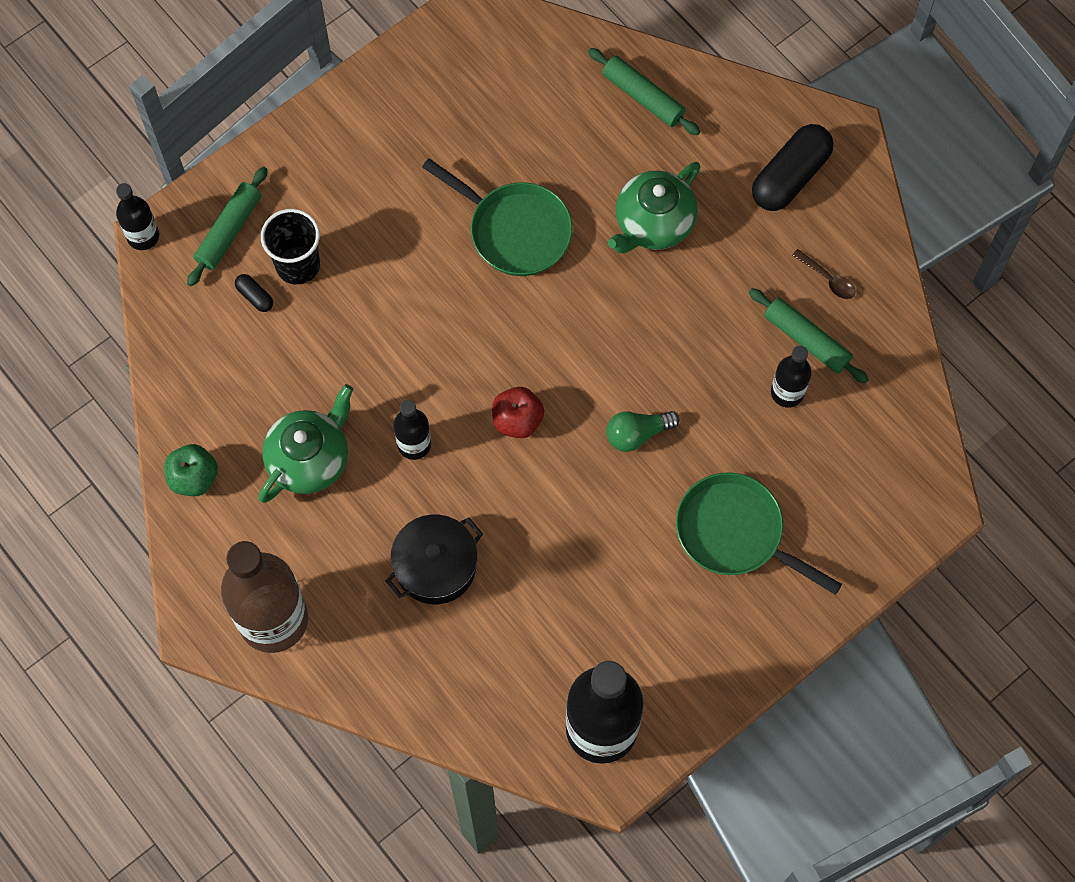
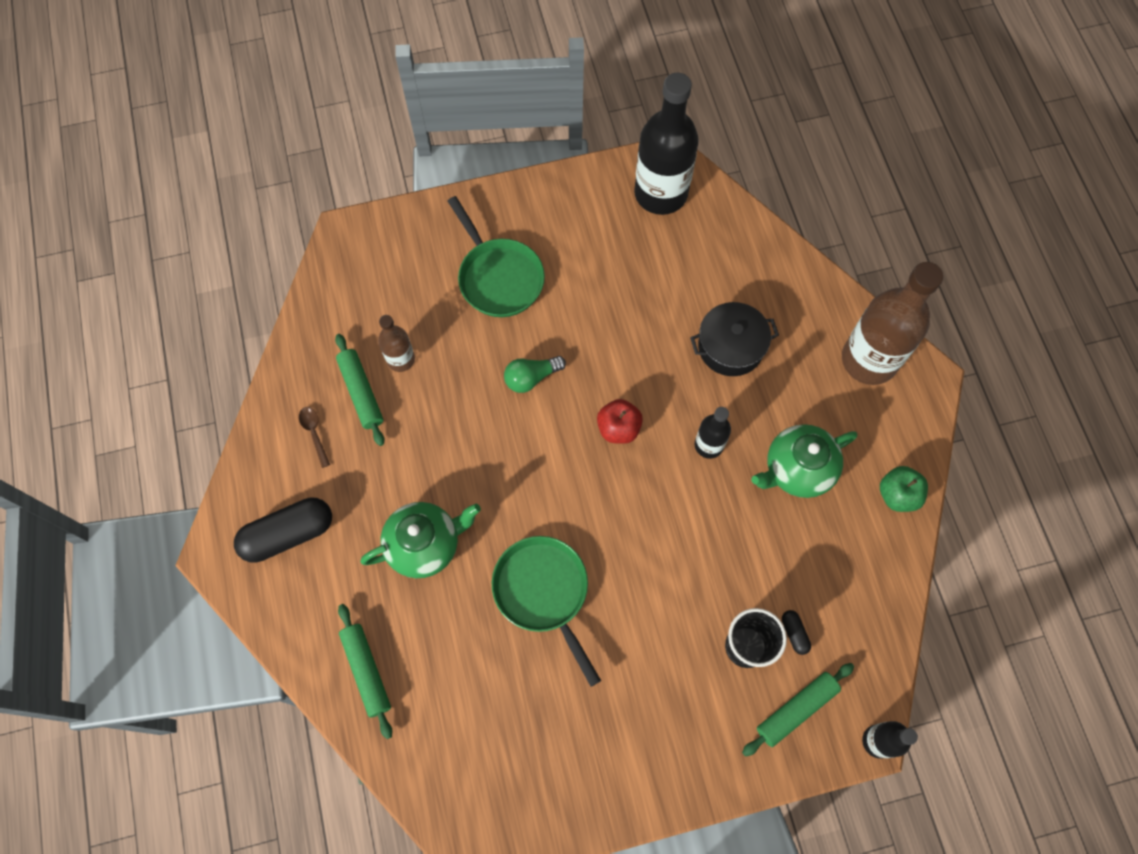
camera: 155 degrees left, 0 degrees up
(637, 434) = (531, 378): green light bulb -> green light bulb turned 150 degrees clockwise
(787, 392) = (401, 359): black bottle -> brown bottle

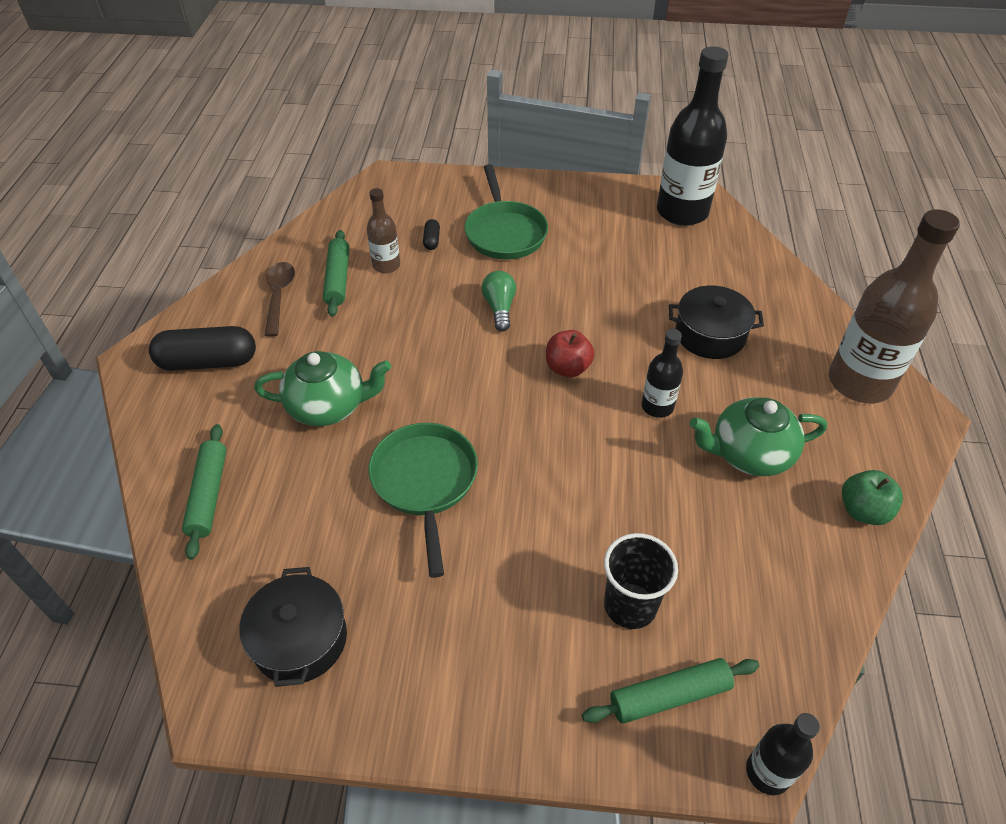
camera: 20 degrees right, 20 degrees down
(314, 433) = (279, 296): brown spoon -> brown spoon, size x1.54
(508, 769) = (300, 639): none -> black pot
(531, 378) = (499, 308): green light bulb -> green light bulb turned 90 degrees clockwise
(794, 633) = (694, 611): black capsule -> black capsule (432, 240)

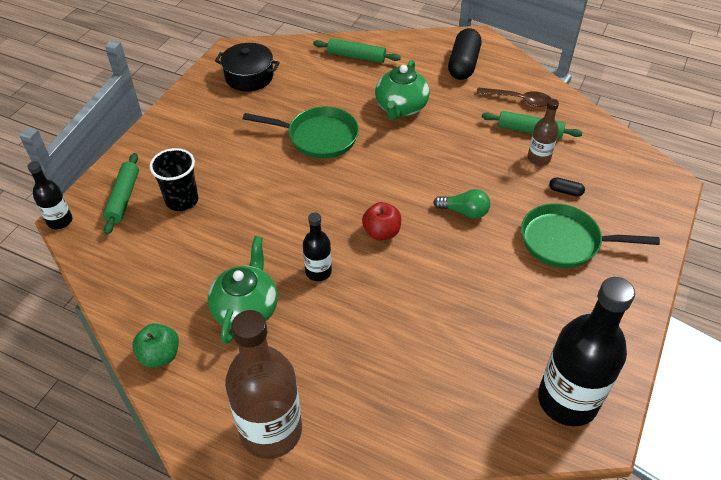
camera: 110 degrees right, 0 degrees up
(710, 335) = (377, 341): black pot -> none

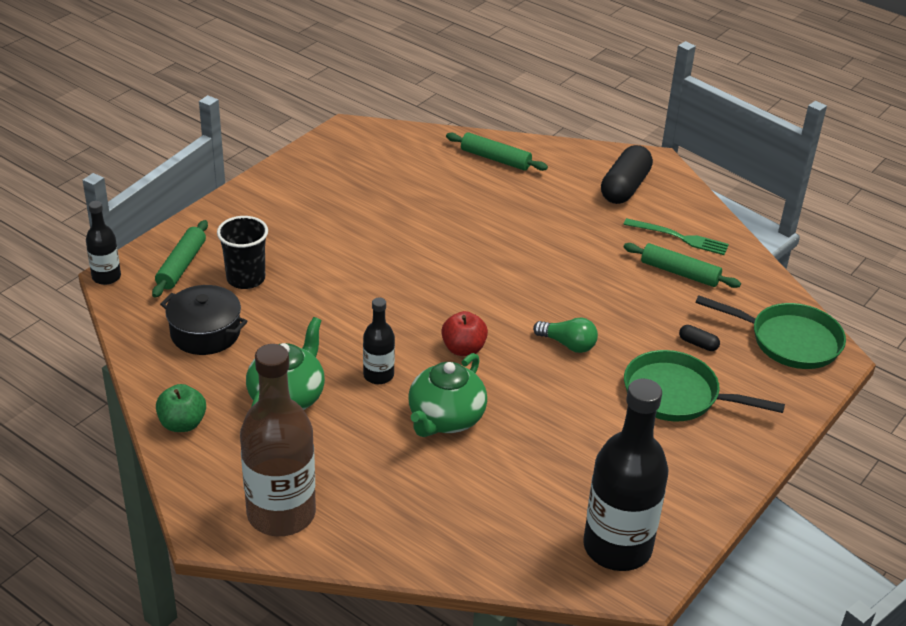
camera: 10 degrees right, 10 degrees down
(249, 77) = (359, 161): black pot -> black pot (205, 333)
(318, 137) = (421, 239): green pan -> green pan (789, 341)
(401, 108) = (531, 223): green teapot -> green teapot (445, 419)
(519, 100) = (679, 237): brown spoon -> green fork
(538, 159) = (679, 304): brown bottle -> none

